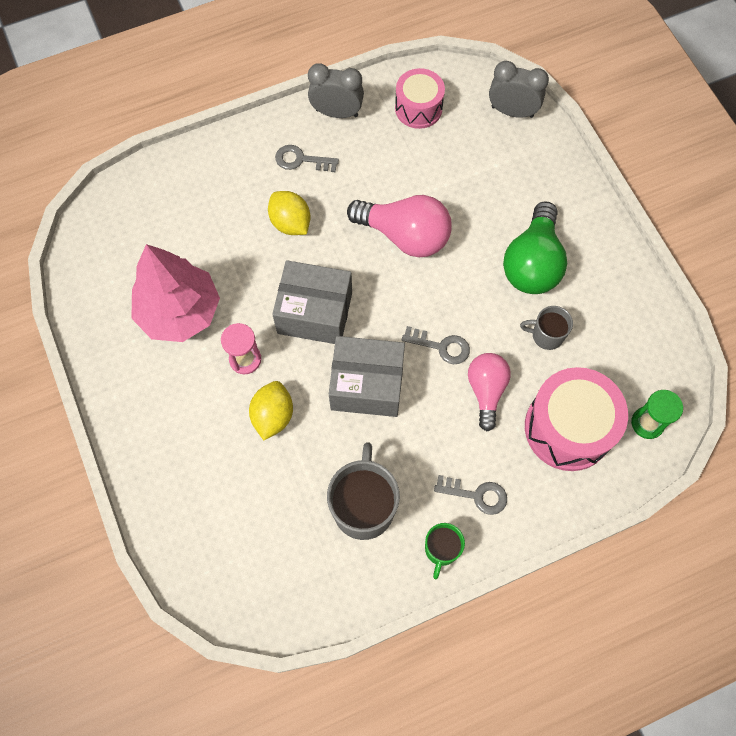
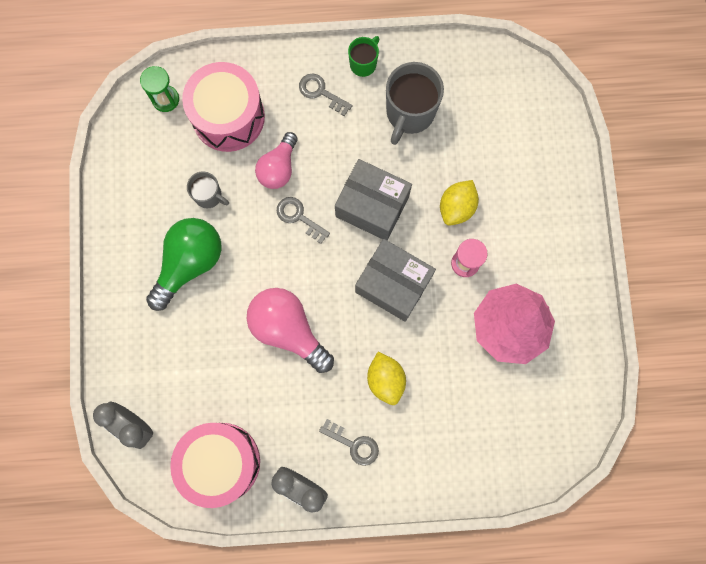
camera: 160 degrees left, 10 degrees up
(418, 108) = (221, 462): pink drum -> pink drum, size x1.61

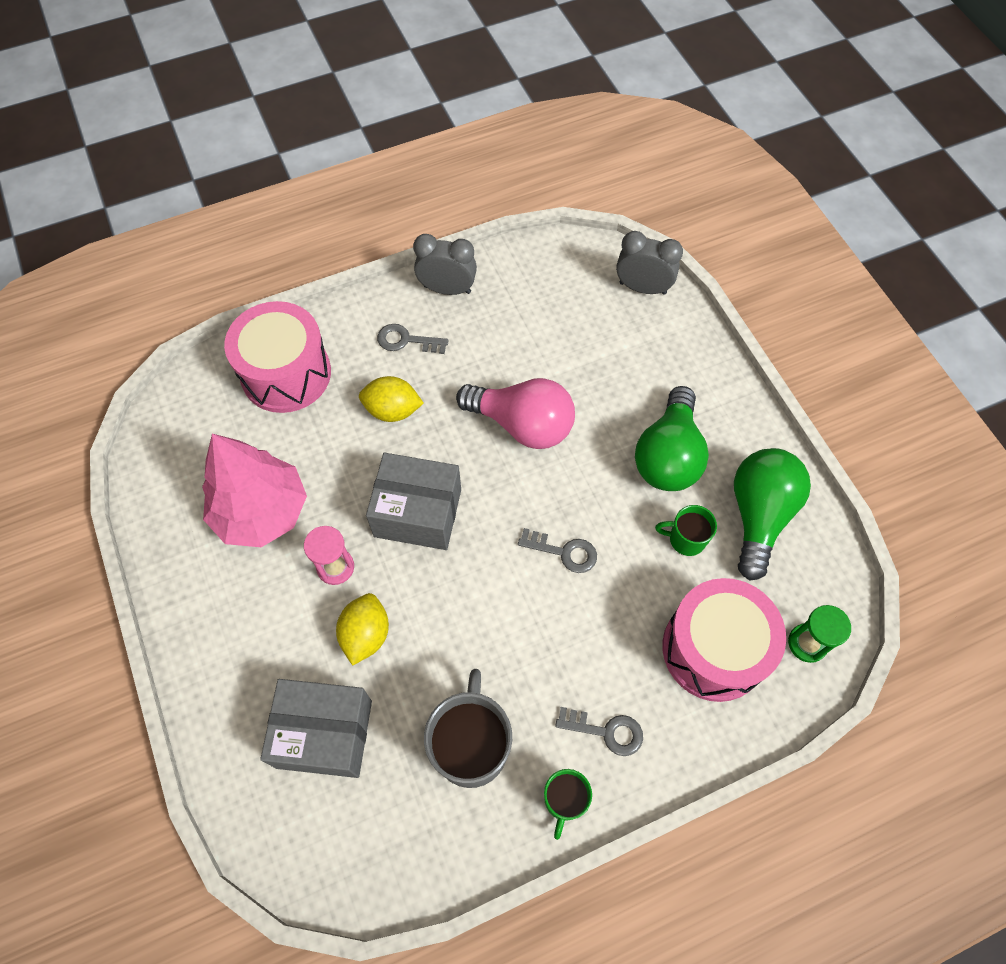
camera: 160 degrees right, 15 degrees down
(148, 194) = (759, 515): none -> green light bulb
(209, 196) = (686, 539): grey mug -> green mug
(221, 462) = (538, 284): pink drum -> pink drum (286, 373)
(278, 168) = (616, 604): pink light bulb -> none
(372, 206) = (477, 597): grey box -> grey box (324, 733)
(385, 380) = (392, 410): yellow lemon -> yellow lemon turned 45 degrees counterclockwise

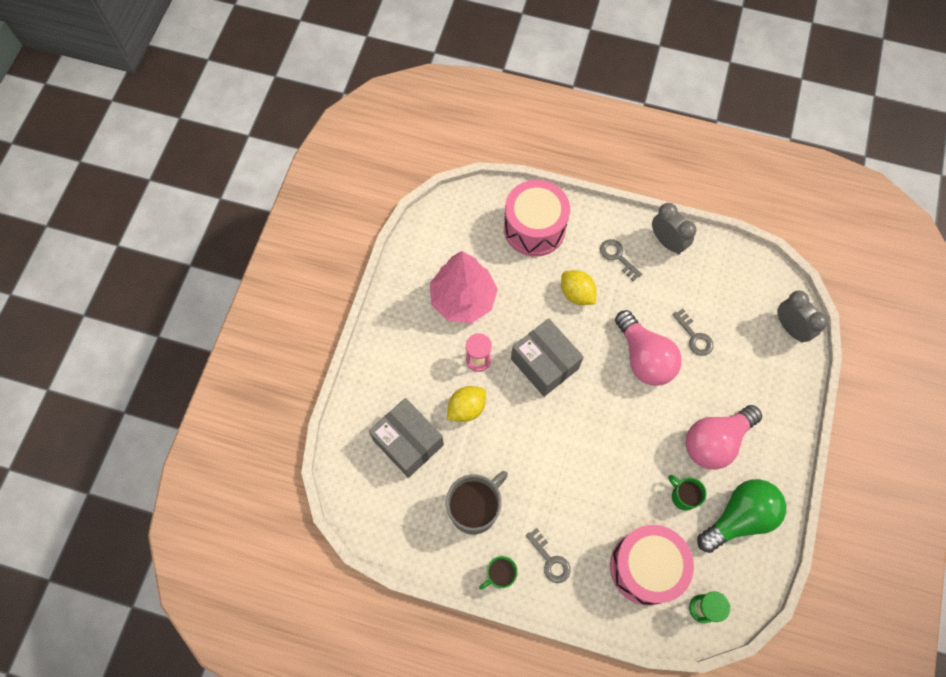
camera: 40 degrees right, 5 degrees up
(564, 552) = (607, 448): grey key -> grey key (694, 336)
(668, 456) = (715, 441): green light bulb -> pink light bulb

